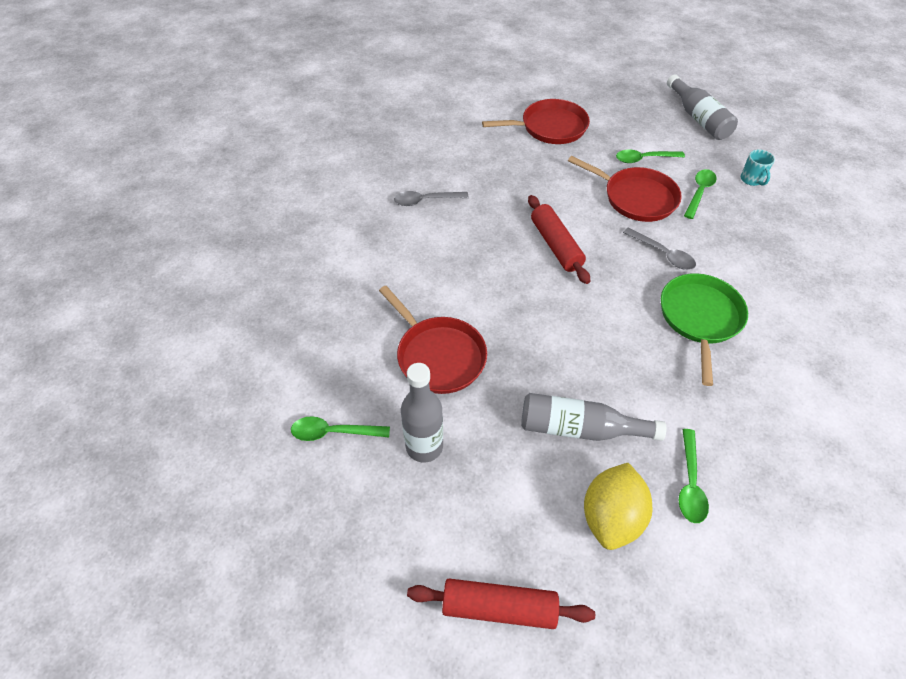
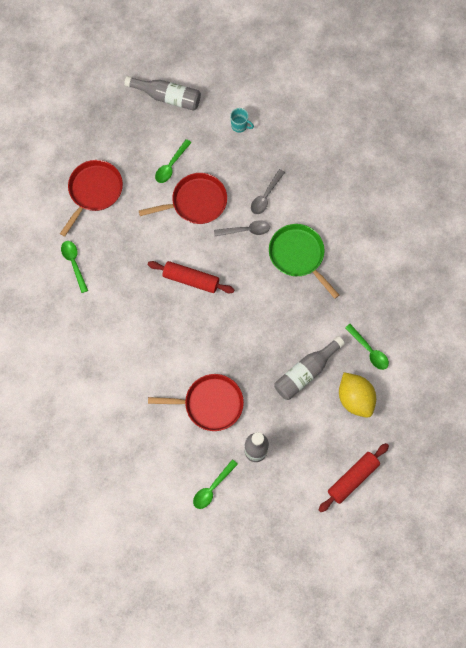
camera: 50 degrees left, 20 degrees up
(426, 201) = (92, 320): grey spoon -> grey spoon (266, 196)
(699, 192) = (223, 164): green spoon -> green spoon (74, 263)

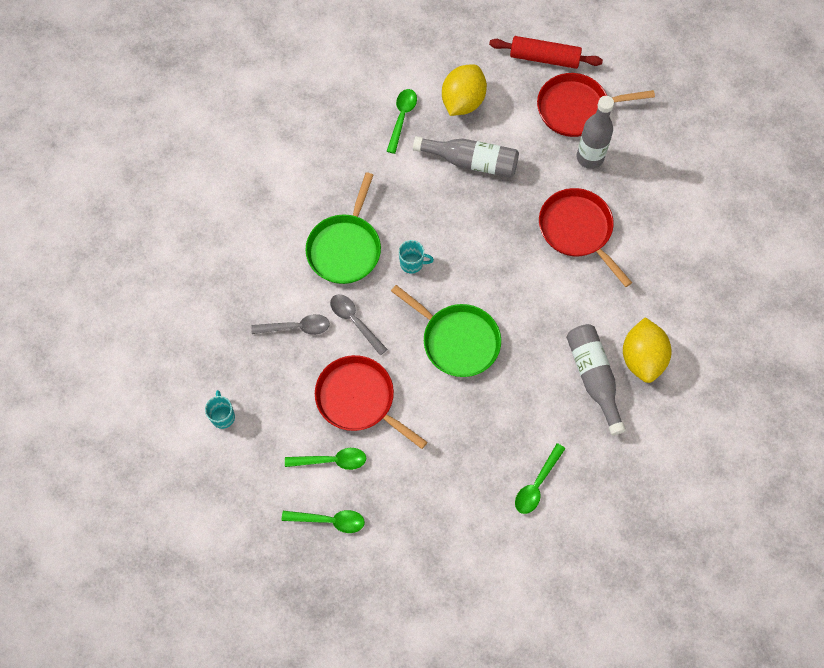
camera: 125 degrees left, 5 degrees down
(94, 191) = (430, 529): red pan -> red pan (576, 108)
(100, 379) = (642, 358): none -> yellow lemon
(167, 97) = (240, 531): grey bottle -> grey bottle (593, 377)
(191, 279) = (457, 340): red rolling pin -> green pan
(212, 488) = (658, 173): green spoon -> green spoon (329, 520)
(260, 287) = (412, 263): none -> turquoise mug

